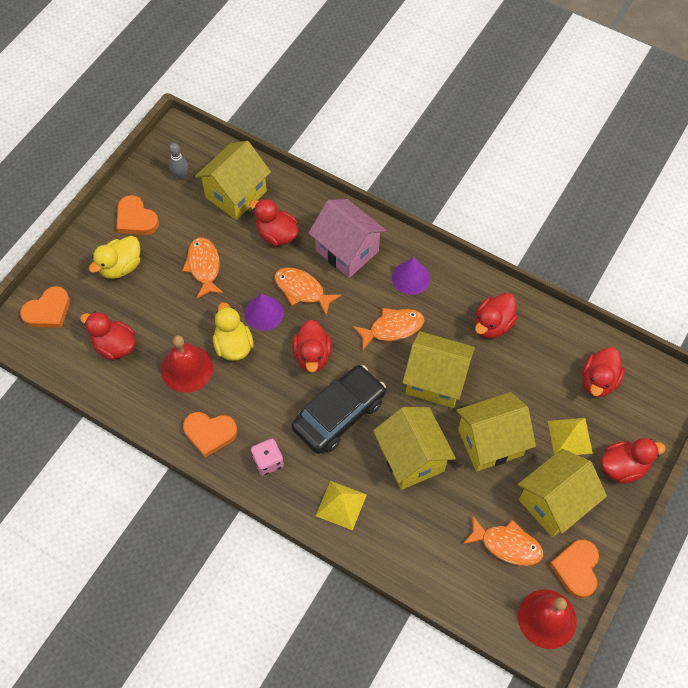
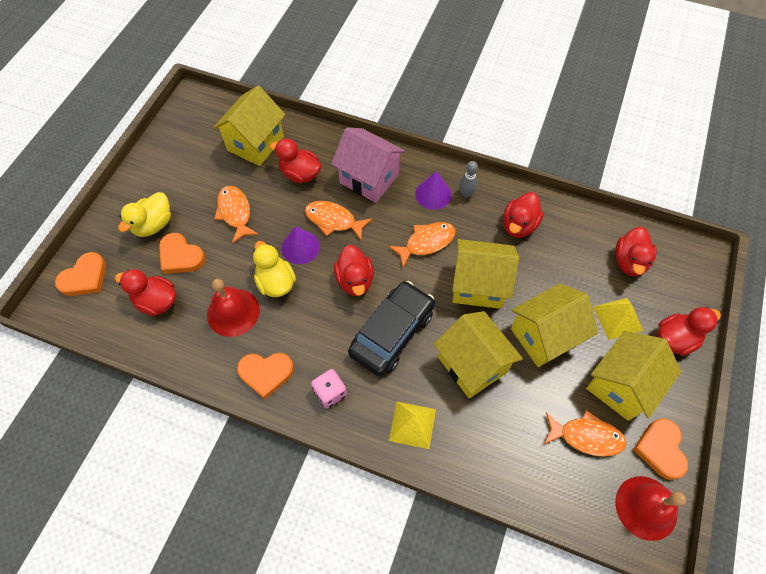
camera: 10 degrees left, 0 degrees up
(136, 219) = (163, 179): orange heart -> orange heart (181, 256)
(180, 175) = (200, 134): grey bowling pin -> grey bowling pin (466, 193)

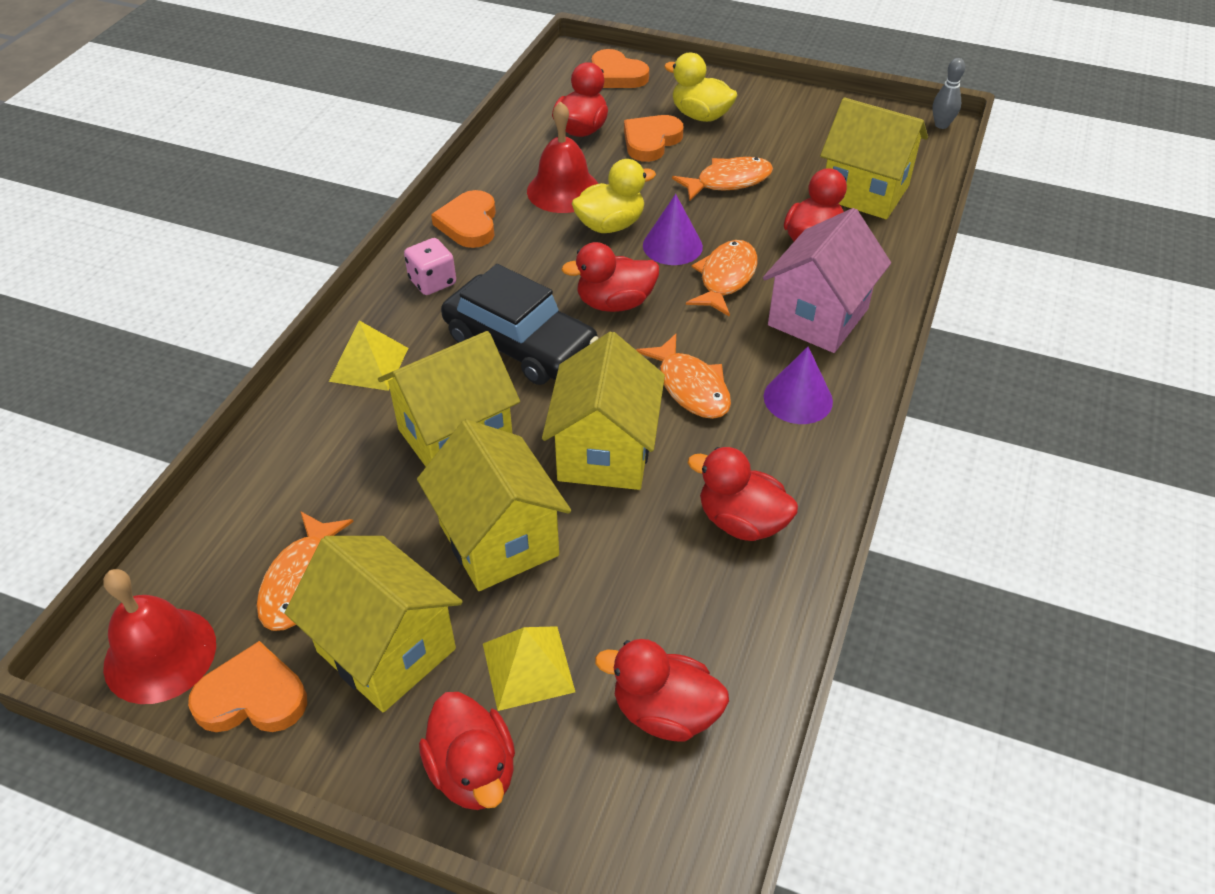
camera: 90 degrees right, 15 degrees down
(466, 193) = (806, 445): grey bowling pin -> grey bowling pin (941, 125)

